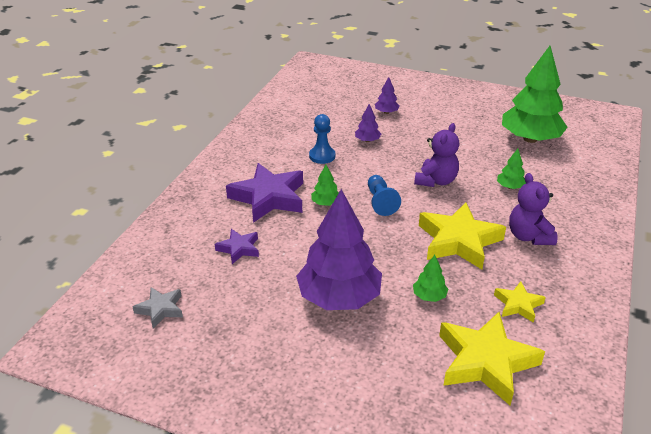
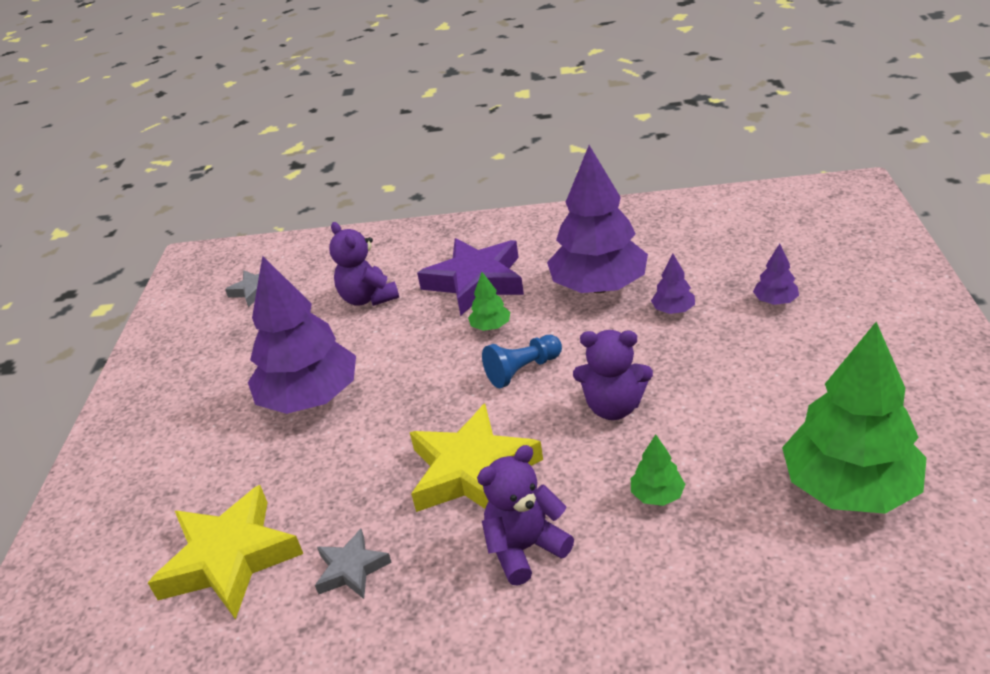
camera: 75 degrees right, 0 degrees up
(239, 249) = (368, 298): purple star -> purple teddy bear
(322, 156) = (599, 287): blue pawn -> purple tree
(429, 296) = (339, 473): green tree -> none
(518, 305) = (351, 569): yellow star -> grey star

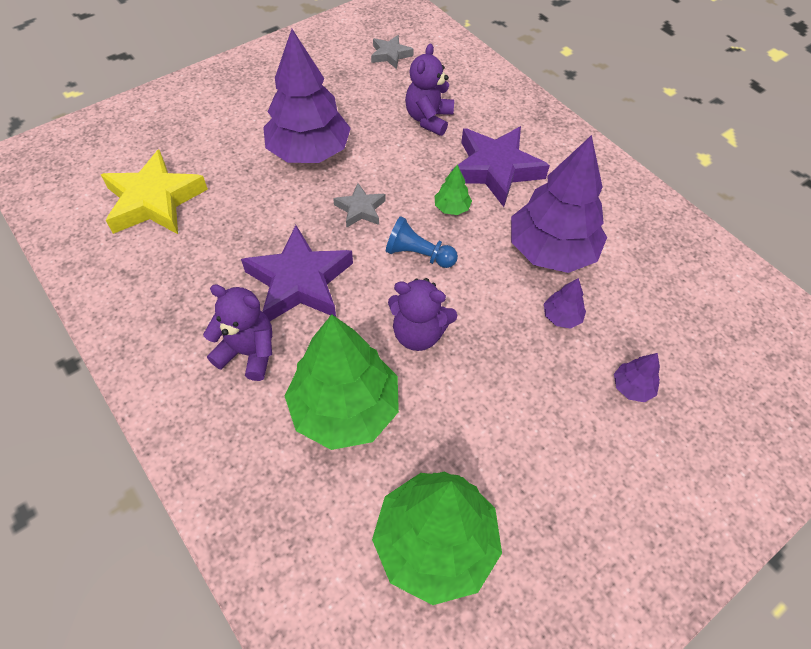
camera: 45 degrees right, 20 degrees up
(351, 569) = (179, 266): grey star -> grey star (360, 209)
(472, 471) = (299, 281): yellow star -> purple star
(613, 407) = (418, 333): purple teddy bear -> purple teddy bear turned 45 degrees counterclockwise
(657, 495) = (345, 408): green tree -> green tree, size x2.40

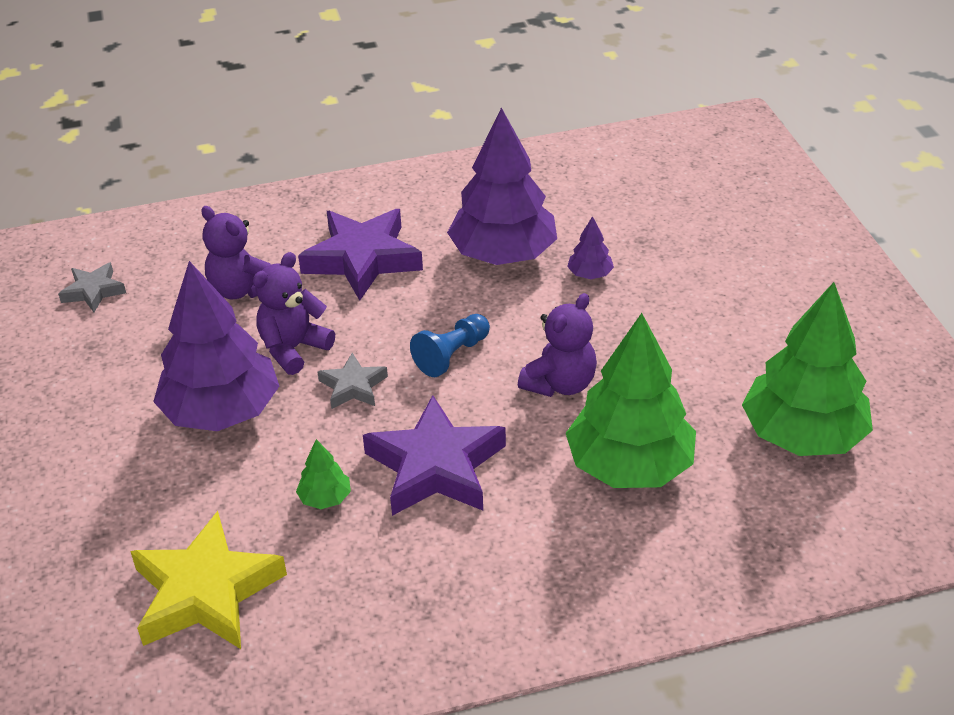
camera: 65 degrees left, 15 degrees down
(248, 352) = (517, 535): purple teddy bear -> purple teddy bear (293, 348)
(451, 208) = (399, 310): green tree -> green tree (325, 498)
(632, 387) = (689, 256): purple tree -> none

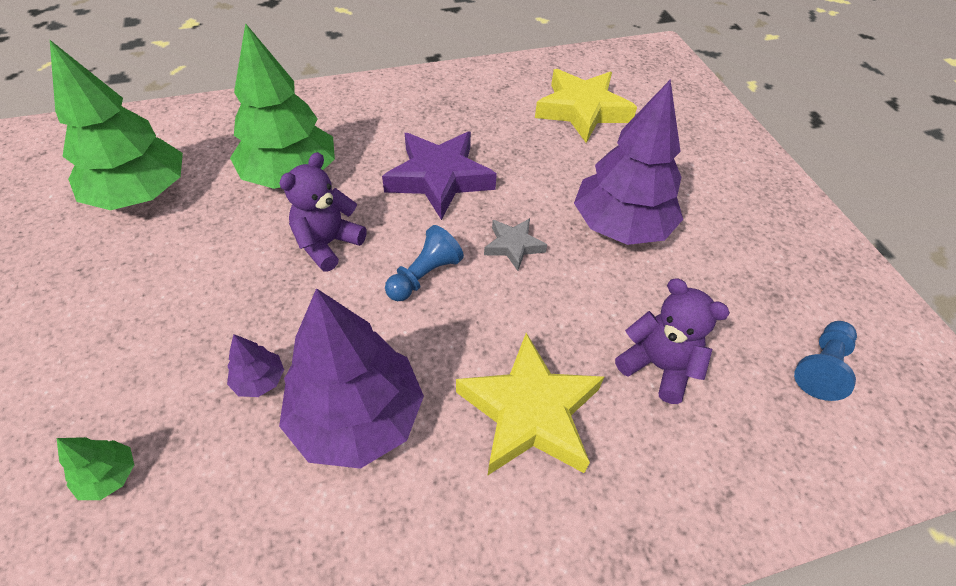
camera: 175 degrees right, 10 degrees up
(93, 291) = (821, 367): grey star -> blue pawn
(293, 348) = (578, 287): purple teddy bear -> none
(325, 498) = (519, 159): green tree -> green tree (109, 476)
(362, 259) = (530, 412): purple star -> yellow star

